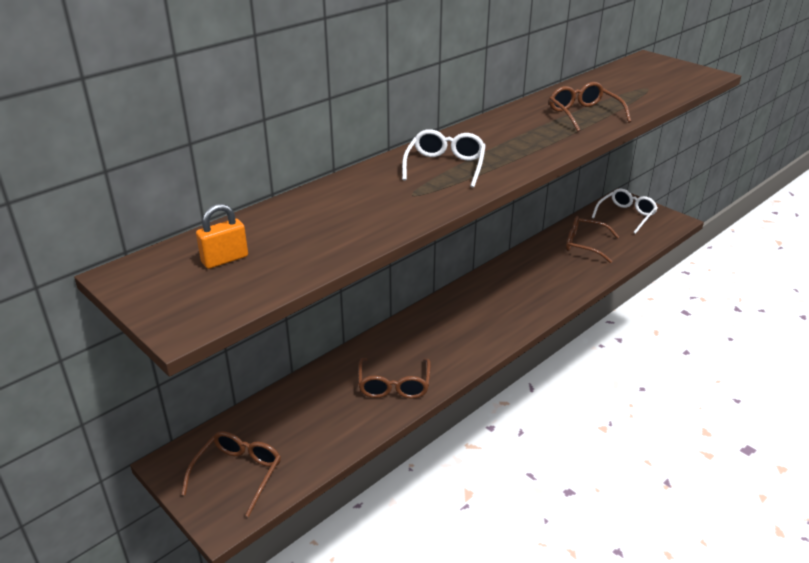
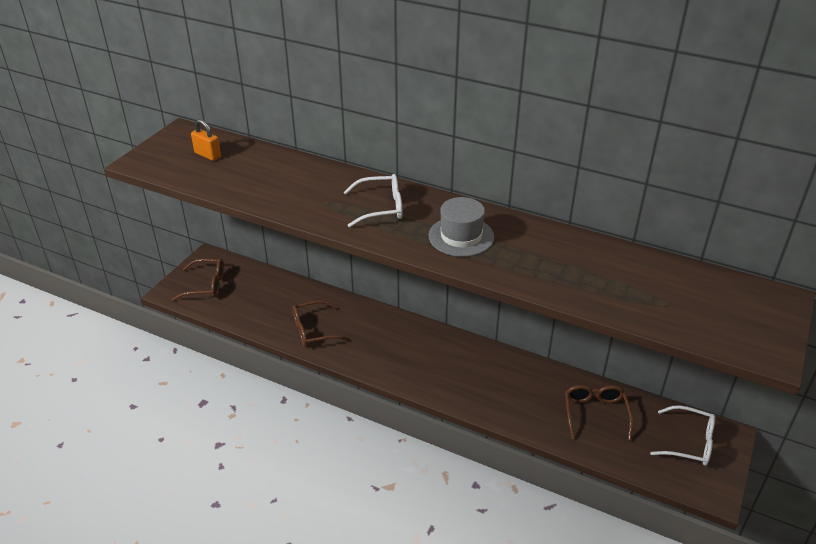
camera: 70 degrees right, 5 degrees up
(520, 139) = (461, 236): none -> grey hat
(583, 114) = (549, 266): brown glasses -> none

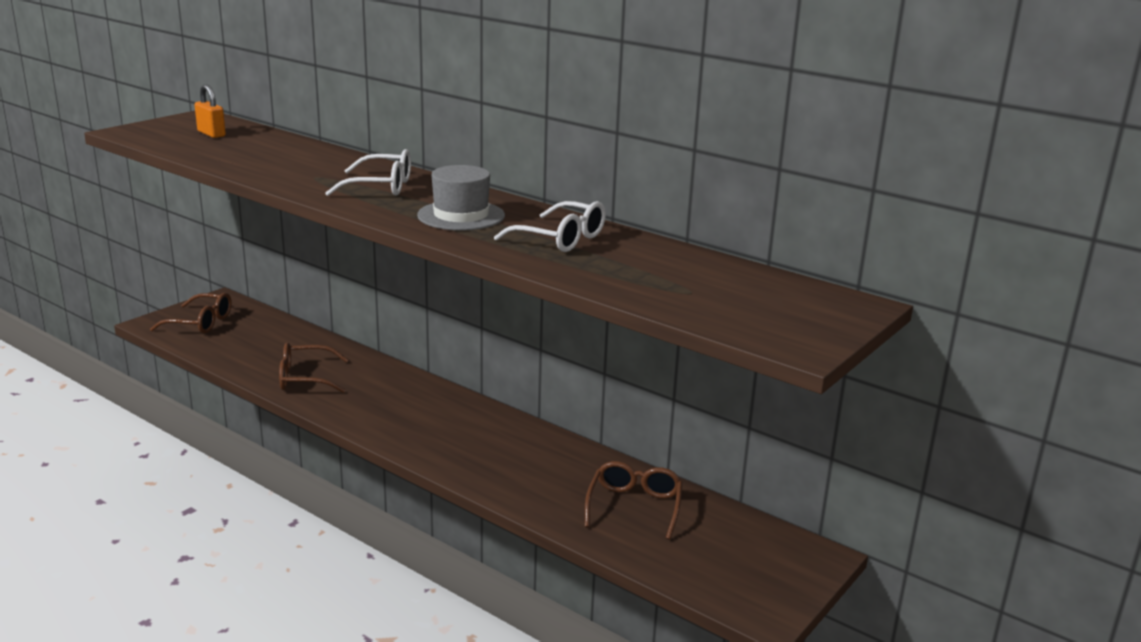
camera: 10 degrees right, 15 degrees down
(689, 443) = (756, 555): white glasses -> white glasses (561, 239)

